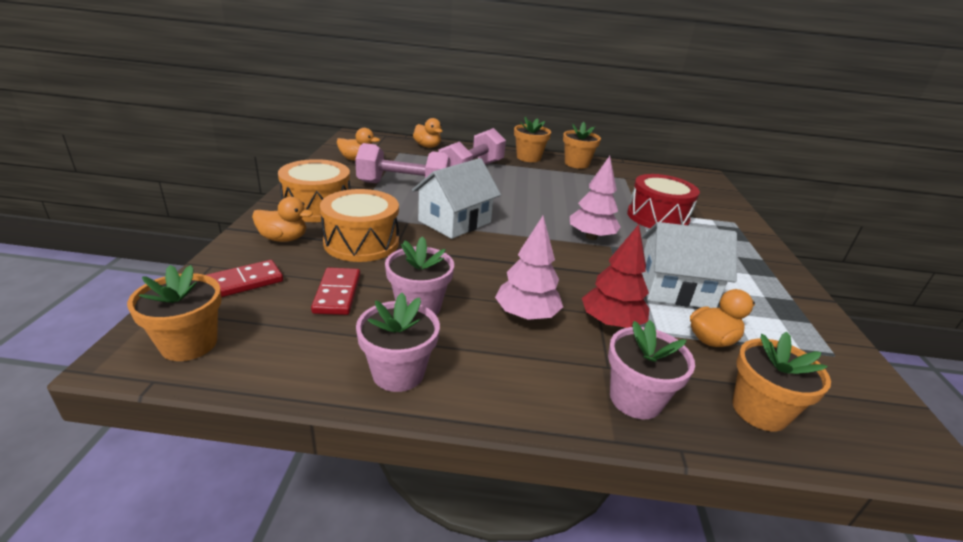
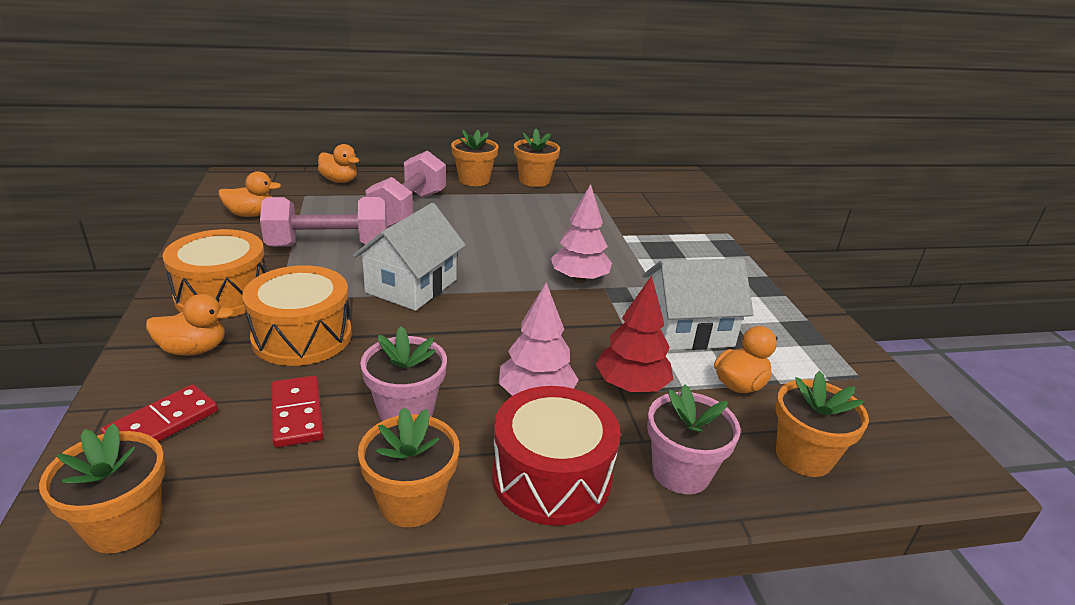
camera: 15 degrees left, 0 degrees up
(398, 373) = (411, 502): pink flower pot -> orange flower pot
(657, 217) = (645, 240): red drum -> red drum (551, 477)

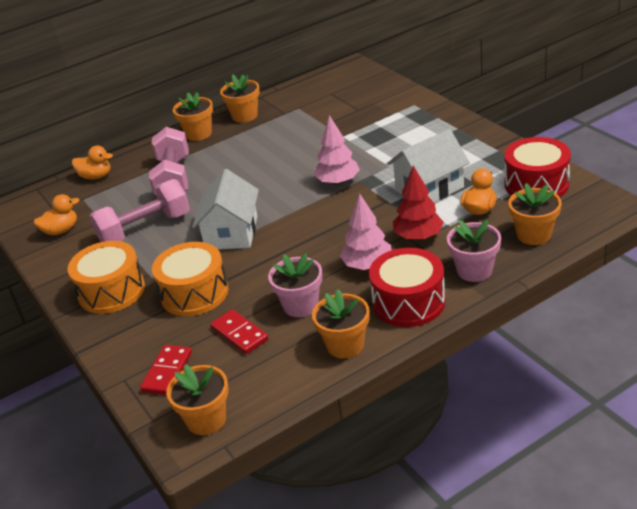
camera: 15 degrees left, 5 degrees up
(194, 349) = (135, 329): orange duck -> none
(842, 383) = (536, 184): none -> red drum

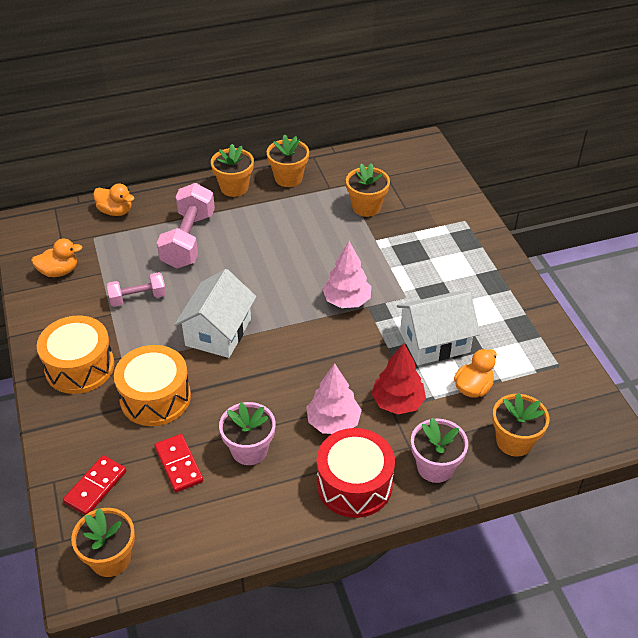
camera: 10 degrees right, 10 degrees up
(145, 229) = (138, 298): pink dumbbell -> pink dumbbell, size x0.58
(345, 345) = (272, 516): orange flower pot -> orange flower pot (366, 207)
(536, 184) = (545, 374): red drum -> none

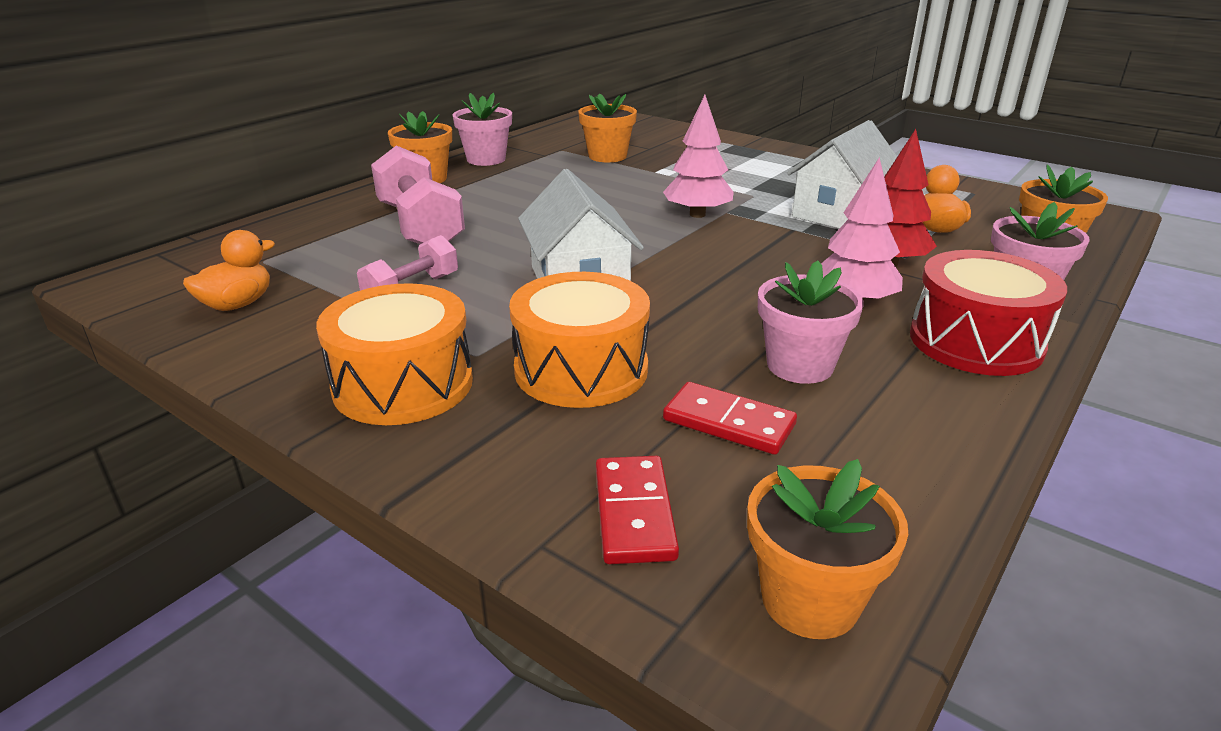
camera: 35 degrees left, 15 degrees down
(115, 211) = (272, 232): orange duck -> none
(288, 178) = (486, 159): orange flower pot -> pink flower pot

